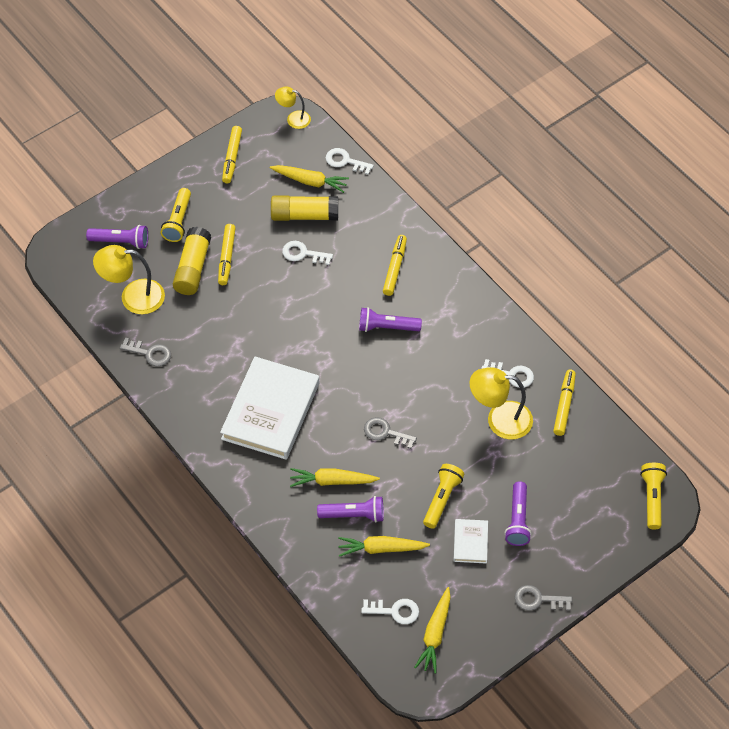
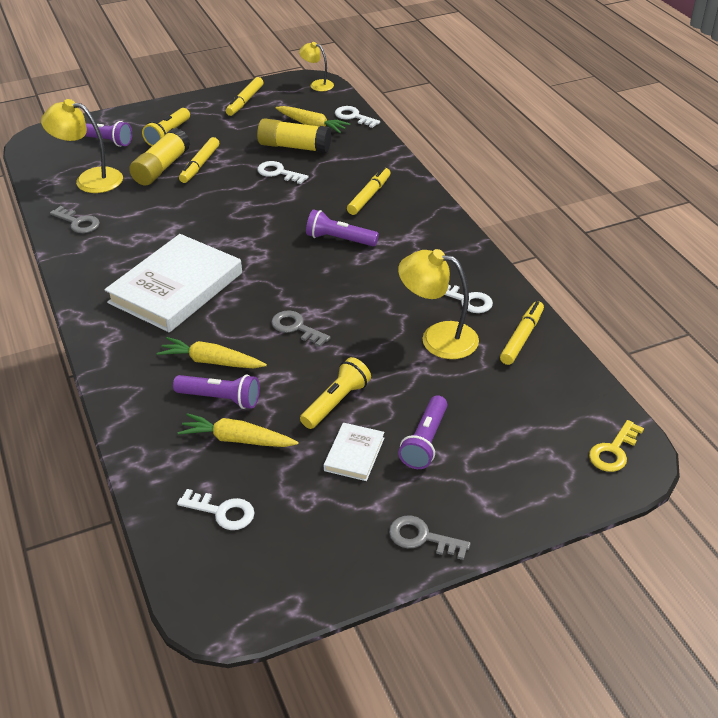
camera: 15 degrees right, 15 degrees down
(435, 634) = (264, 550): yellow carrot -> none
(652, 498) = (613, 451): yellow flashlight -> yellow key

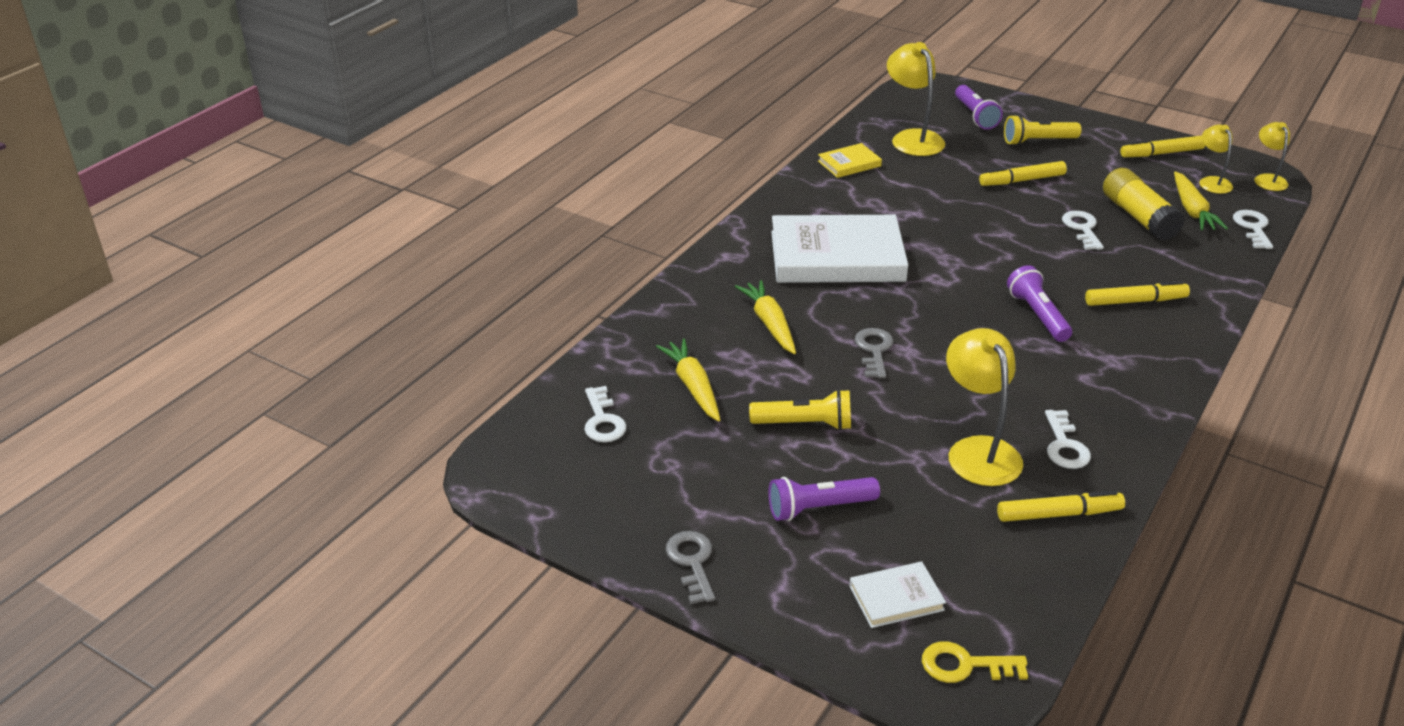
camera: 55 degrees right, 5 degrees down
(78, 222) = (849, 163): grey key -> yellow book
(161, 168) = (985, 163): yellow glue stick -> none
(220, 399) = (730, 352): purple flashlight -> none
(295, 102) = (1212, 182): none -> yellow lamp
(354, 454) = (751, 467): white book -> white book (896, 598)

